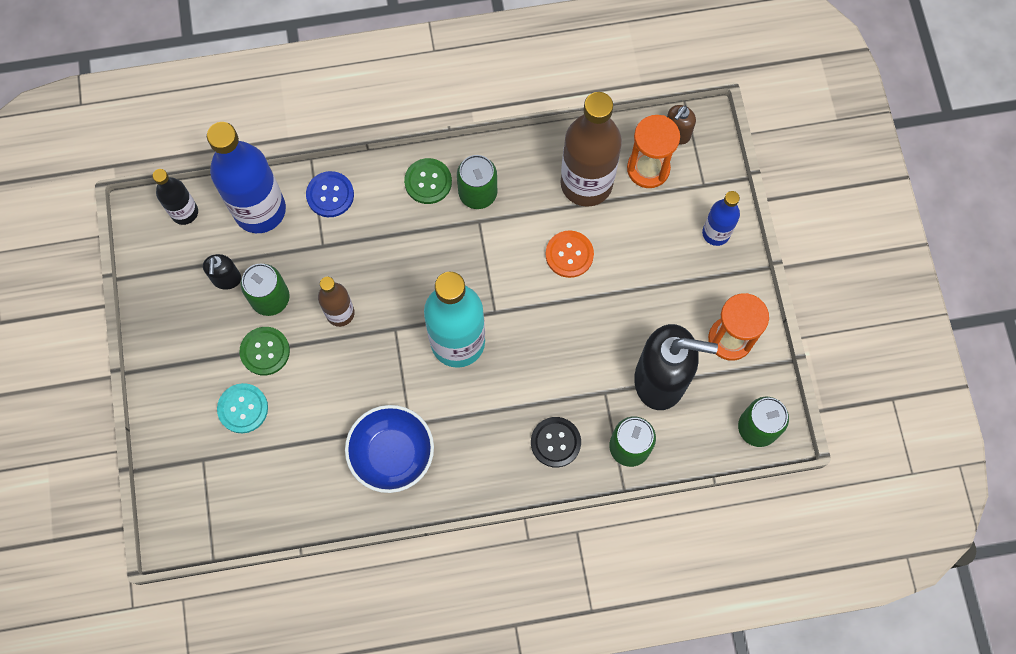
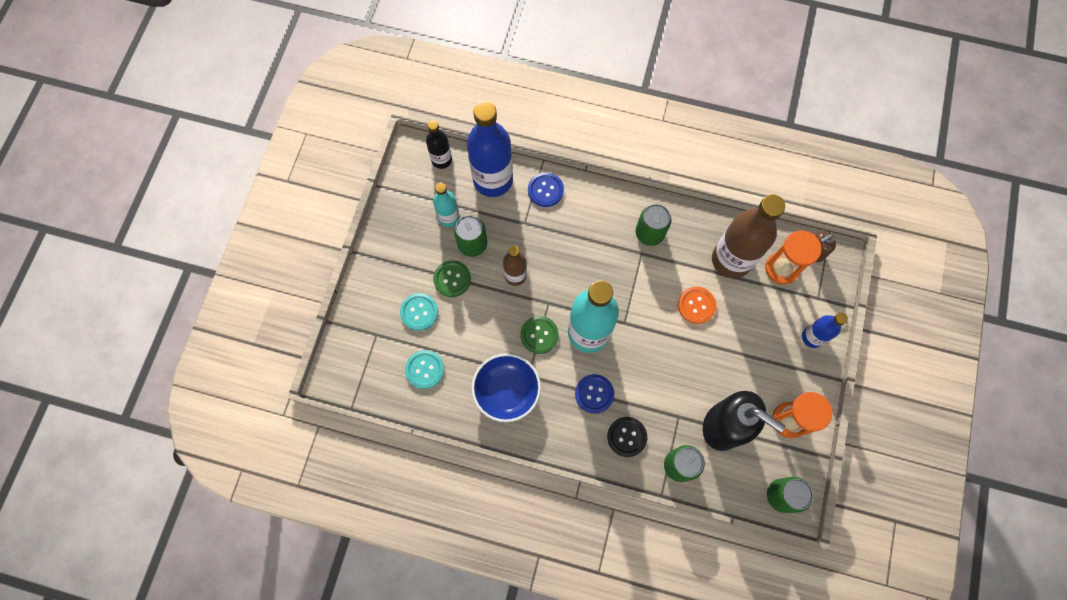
camera: 25 degrees right, 0 degrees up
(226, 279) = (449, 217): black soap dispenser -> turquoise bottle
(282, 473) = (425, 369): none -> turquoise button
(428, 182) = (618, 210): green button -> green button (539, 335)
(496, 410) = (594, 394): none -> blue button

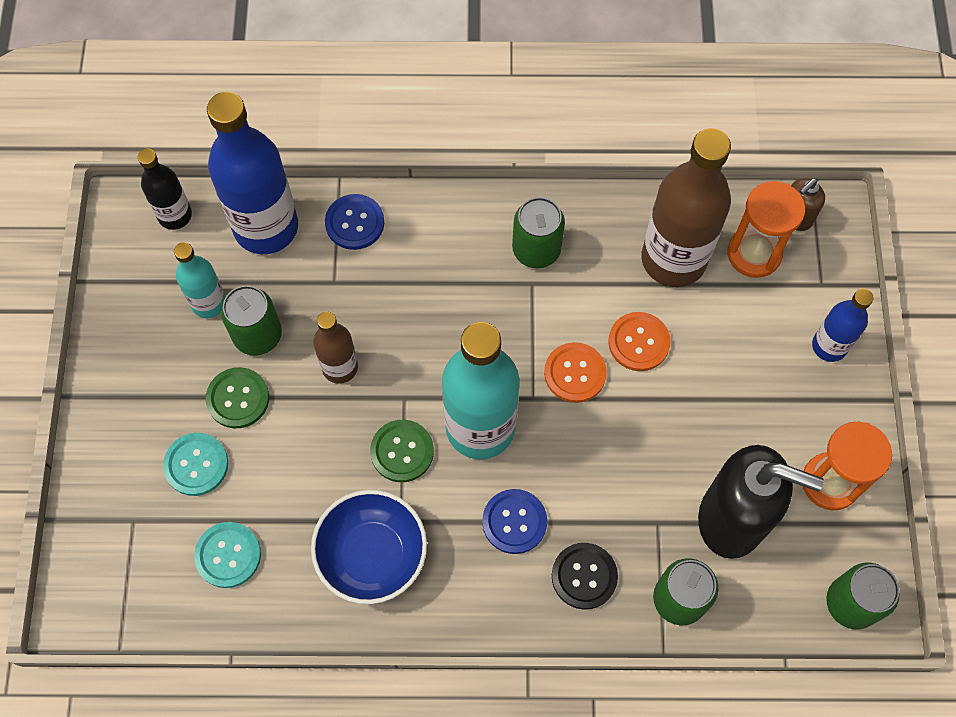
camera: 15 degrees left, 5 degrees down
(653, 314) = (575, 373): none -> orange button

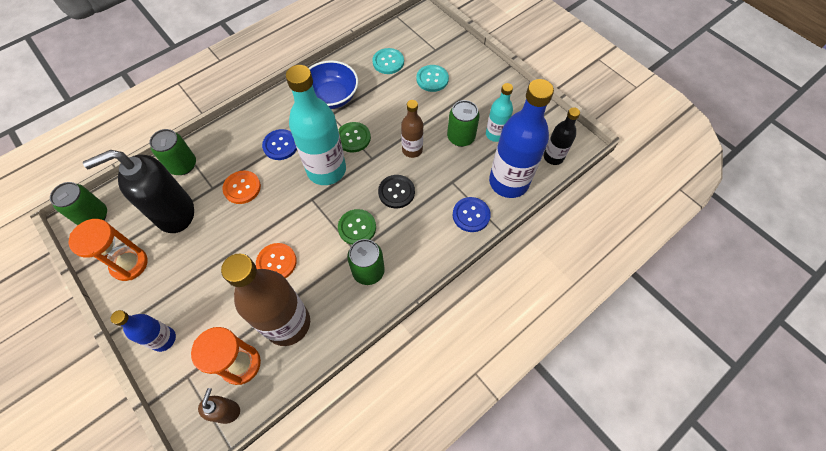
camera: 140 degrees right, 5 degrees down
(238, 398) = (442, 110): green button -> green button (357, 227)
(575, 373) = (299, 224): orange button -> orange button (242, 188)
(584, 576) = (233, 146): black button -> black button (396, 192)

